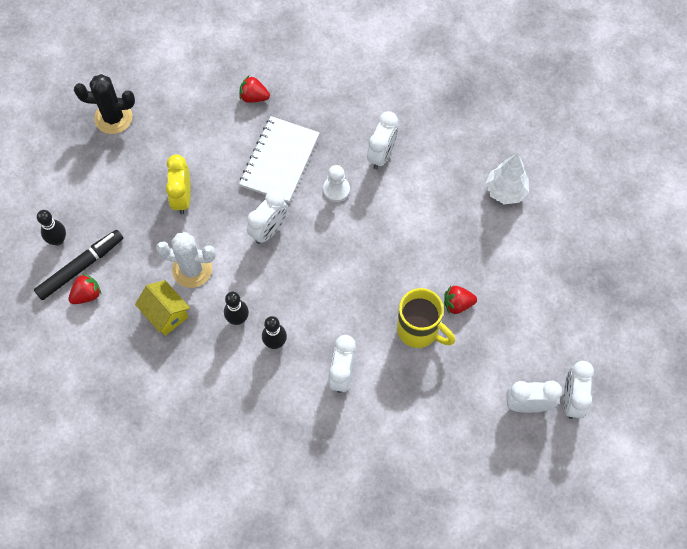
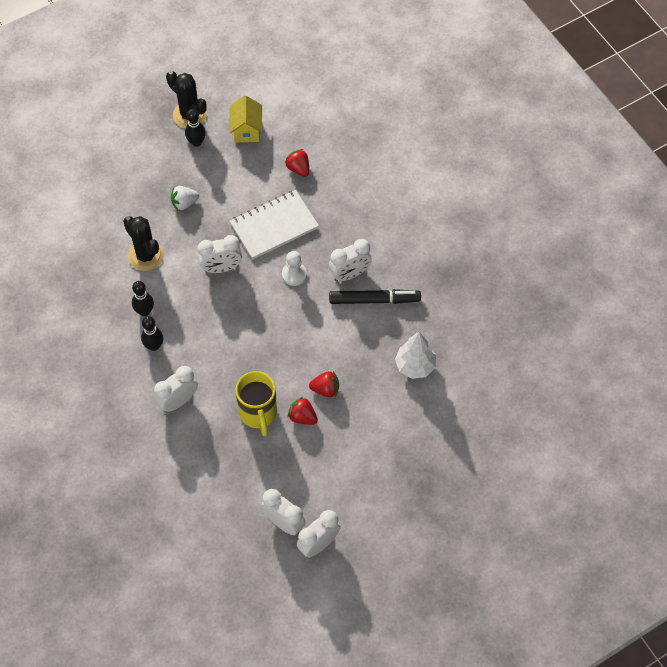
camera: 40 degrees right, 5 degrees down
(58, 240) = (78, 172): black bowling pin -> black bowling pin (196, 142)
(81, 267) = (76, 200): black marker -> black marker (374, 300)
(87, 294) = (64, 221): red strawberry -> red strawberry (325, 389)
(166, 314) = (101, 272): yellow house -> yellow house (247, 130)
(182, 198) = (184, 203): yellow clock -> white strawberry
(192, 269) = (146, 256): white cactus -> black cactus

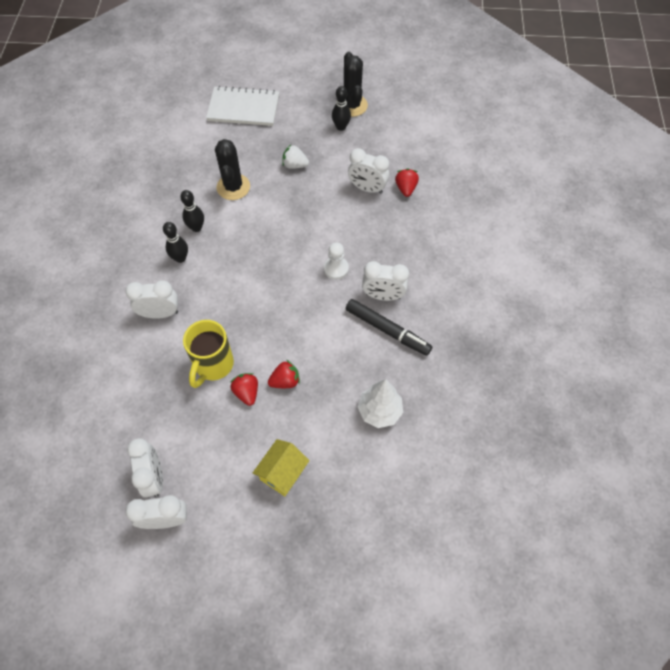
camera: 35 degrees right, 0 degrees up
(221, 268) = (282, 229): white clock -> white clock (367, 188)
(247, 130) = (387, 138): yellow house -> yellow house (282, 473)
(274, 226) = (350, 221): white notebook -> white notebook (243, 108)
(325, 389) = (285, 381): red strawberry -> red strawberry turned 60 degrees counterclockwise

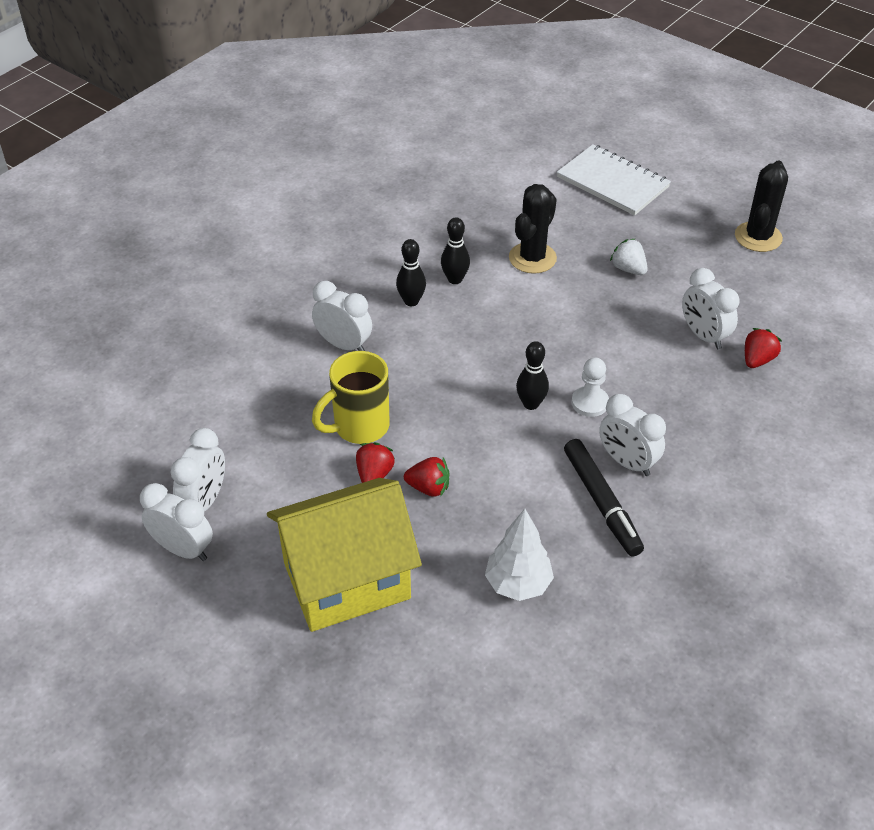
camera: 35 degrees right, 15 degrees down
(282, 473) = (347, 580): yellow house -> yellow house, size x2.01
(341, 127) = (723, 254): black bowling pin -> black bowling pin (531, 404)

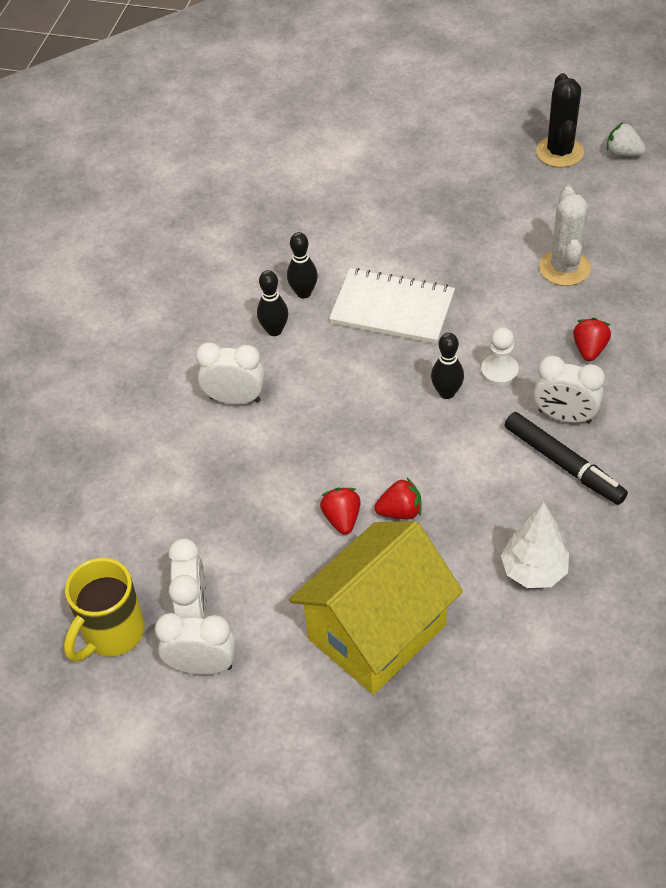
camera: 20 degrees left, 5 degrees up
(359, 427) = (299, 476): yellow mug -> yellow mug (112, 633)
(532, 258) = (365, 245): black cactus -> none
(612, 182) = (397, 140): white notebook -> white notebook (392, 309)
(628, 269) = (460, 225): white strawberry -> white strawberry (623, 153)
(703, 336) = (564, 268): white clock -> white cactus
(757, 360) = (623, 274): red strawberry -> red strawberry (589, 349)

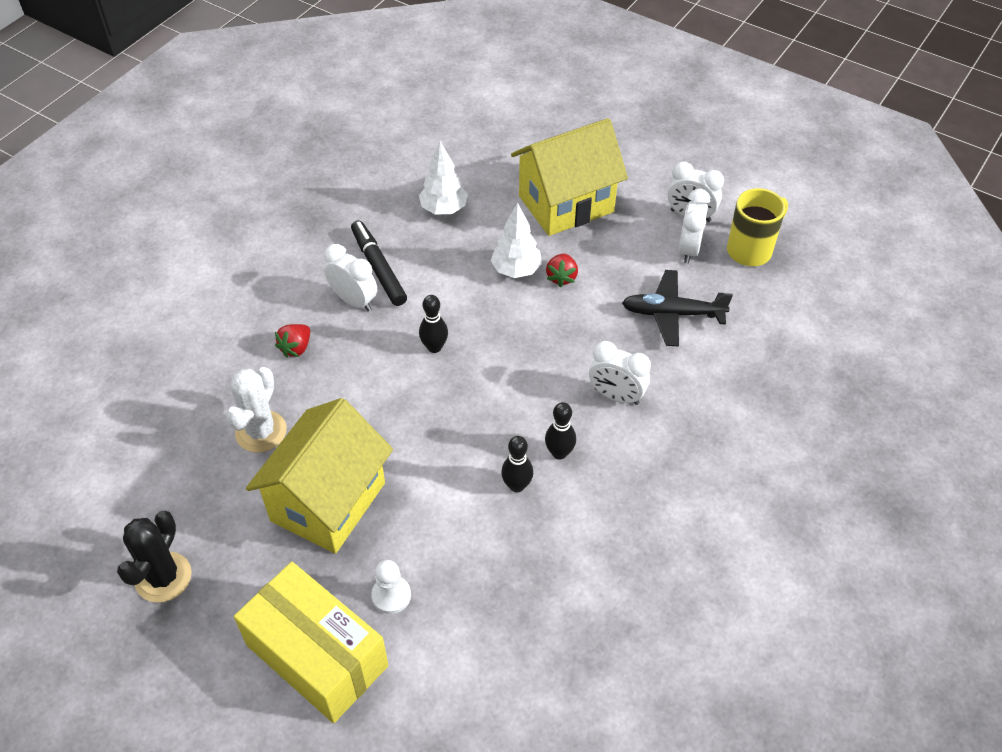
camera: 165 degrees left, 0 degrees up
(196, 511) = (672, 314): none -> black plane
(392, 309) = (440, 440): white notebook -> none
(400, 511) = (516, 270): red strawberry -> white tree
(407, 143) = (317, 655): none -> yellow box
(464, 234) = (328, 502): none -> yellow house
(499, 371) = (381, 352): white pawn -> white pawn (391, 595)
(623, 153) = (102, 551): white strawberry -> none

